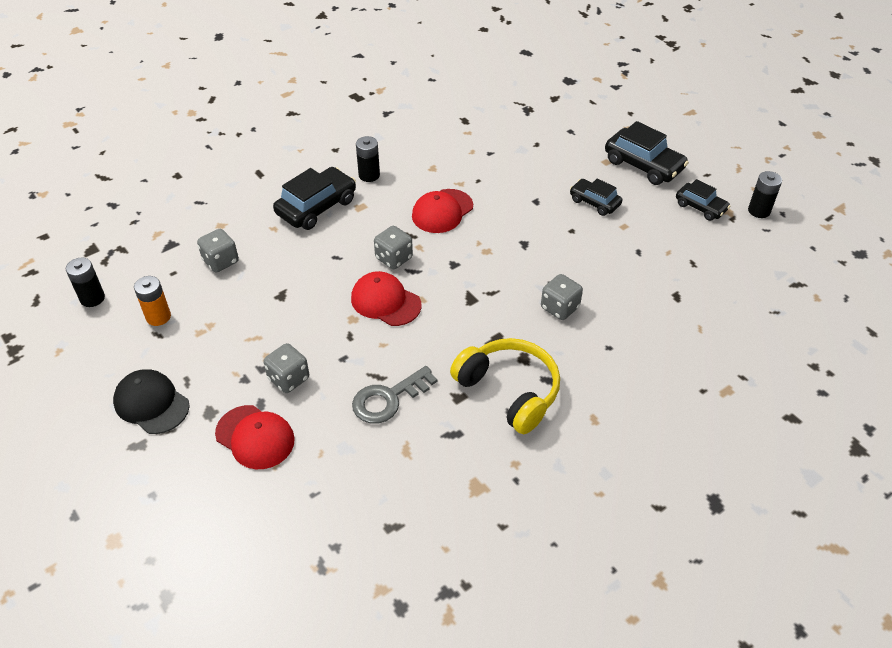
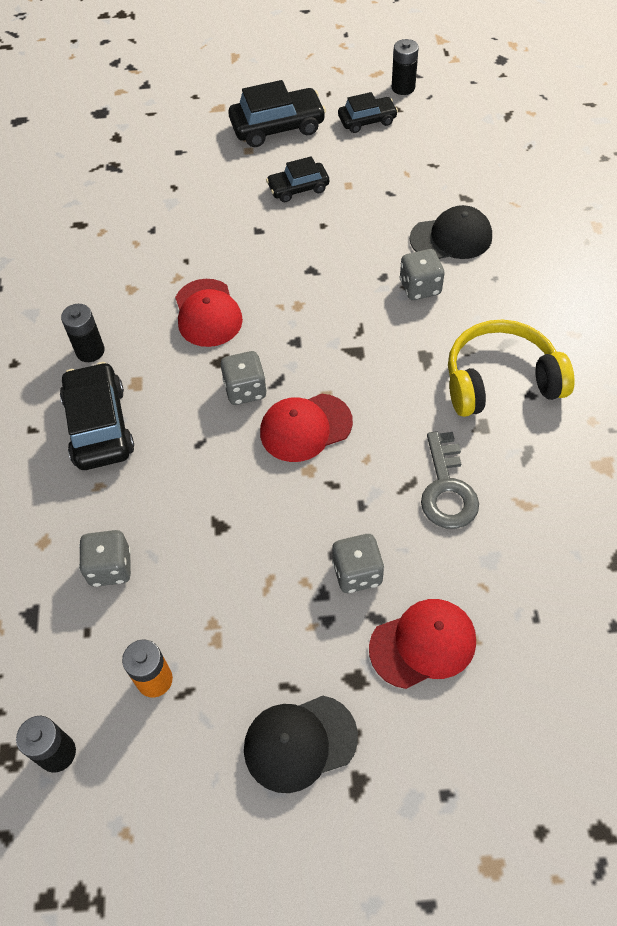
camera: 55 degrees left, 10 degrees up
(626, 305) = (451, 238): none -> black cap

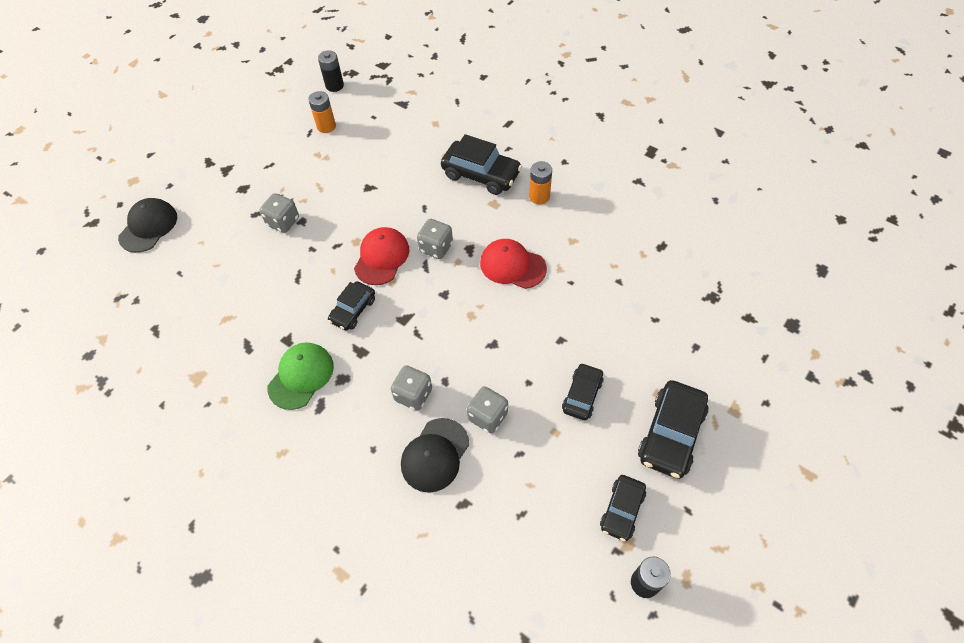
camera: 130 degrees right, 0 degrees up
(90, 351) = (539, 196): black battery -> orange battery
(110, 567) = (394, 138): grey dice -> grey dice (488, 416)
(299, 743) = (245, 155): black cap -> black cap (148, 227)
(391, 399) = (353, 310): none -> black car
(423, 644) = (224, 221): red cap -> none
(447, 489) = (275, 291): grey key -> none
(500, 380) = (301, 376): yellow headphones -> green cap

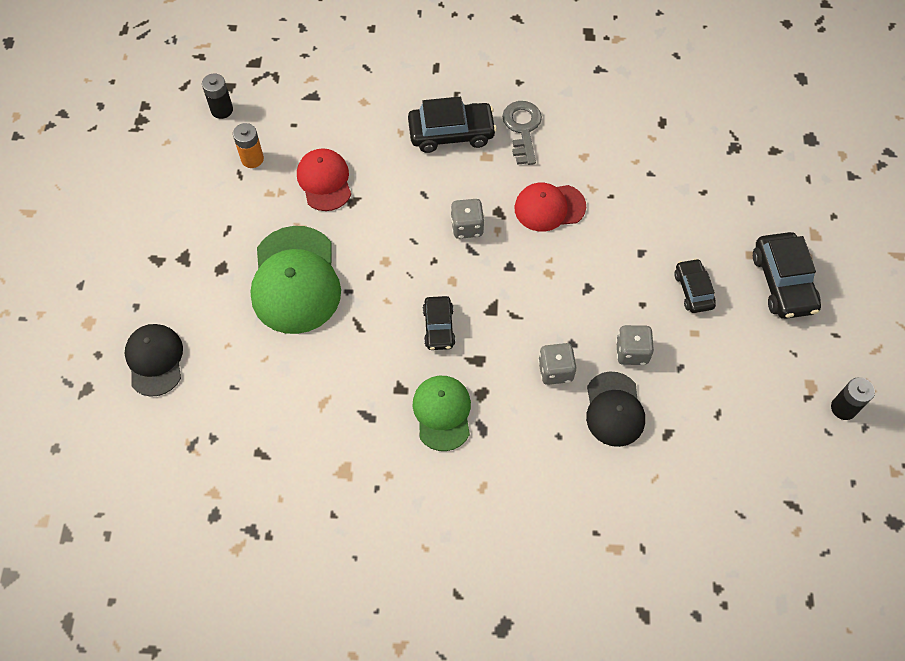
camera: 35 degrees left, 5 degrees up
(283, 222) = (295, 280): grey dice -> green cap
(382, 257) = (423, 263): red cap -> red cap (324, 181)
(539, 196) = (522, 128): orange battery -> grey key
(622, 510) = (789, 364): black car -> none

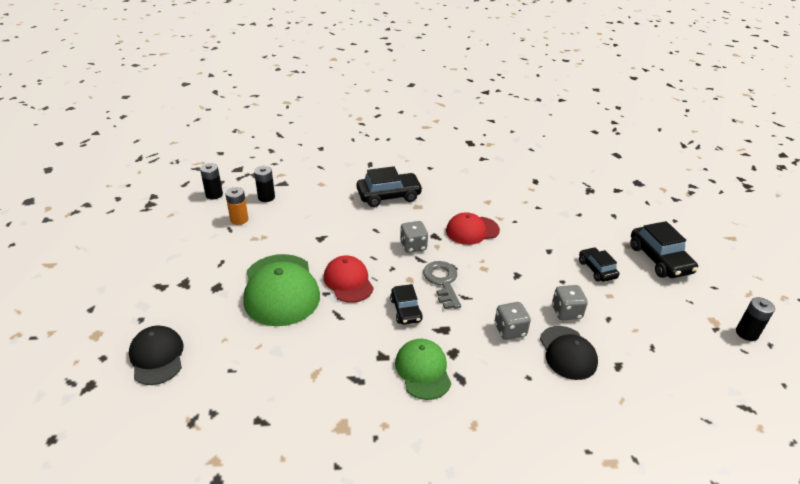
camera: 10 degrees left, 25 degrees down
(289, 121) = (266, 197): none -> black battery
(324, 181) = (297, 228): red cap -> red cap (348, 281)
(522, 128) = (439, 190): grey key -> grey key (442, 282)

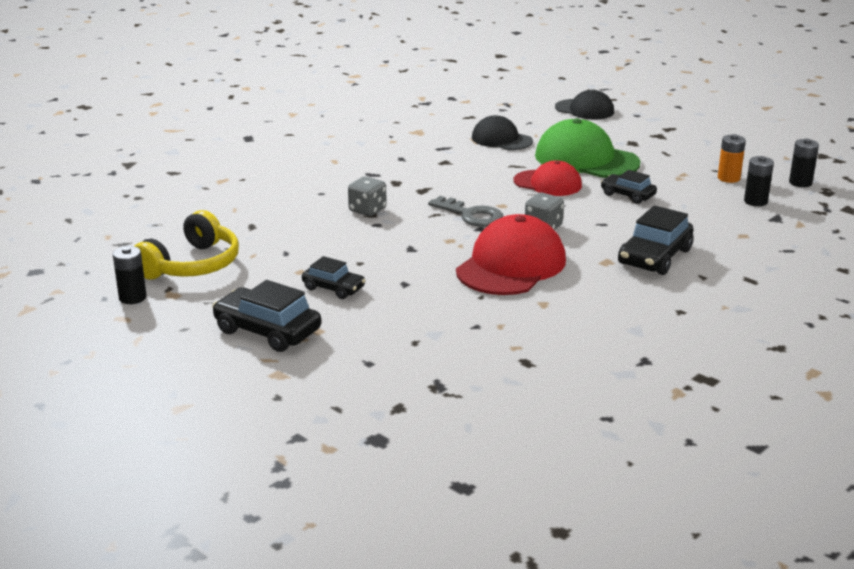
camera: 140 degrees right, 10 degrees down
(406, 310) = (470, 187): black car -> black car (627, 195)
(423, 370) = (404, 167): green cap -> none
(472, 230) = (511, 265): red cap -> red cap, size x1.62
(566, 312) = (330, 241): grey dice -> none
(567, 353) = (303, 217): black cap -> black cap (501, 139)
(689, 344) = (192, 265): none -> yellow headphones

